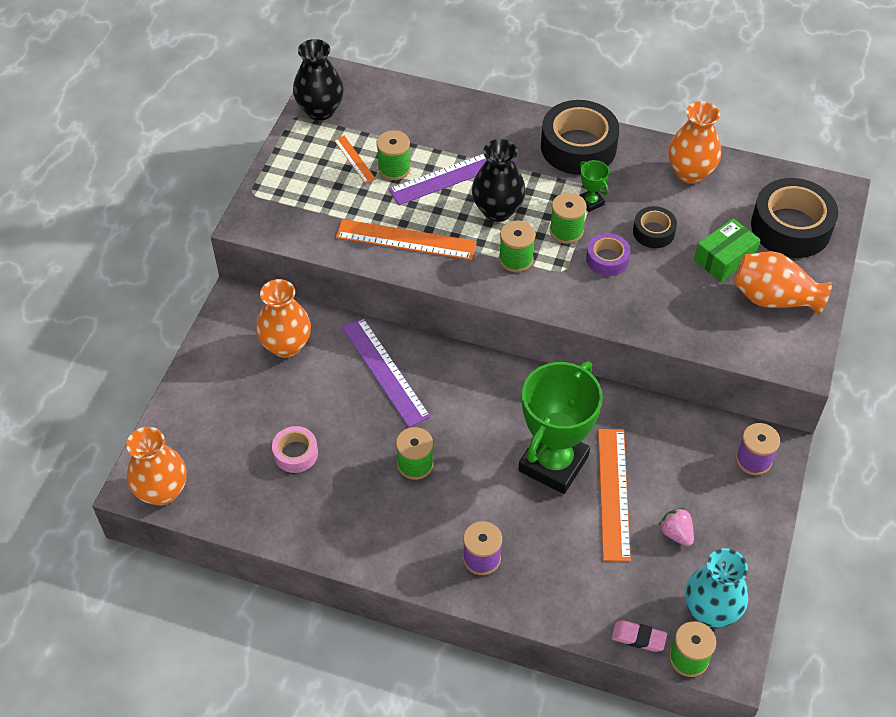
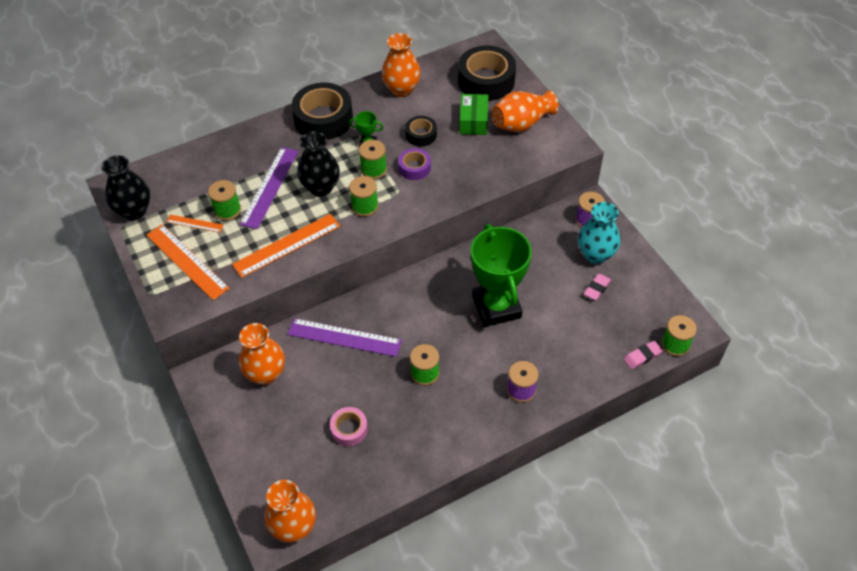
camera: 45 degrees left, 0 degrees up
(613, 493) = (544, 295): orange ruler -> orange ruler (187, 261)
(676, 533) = (597, 288): pink strawberry -> pink eraser
(710, 610) = (657, 311): turquoise vase -> turquoise vase (595, 254)

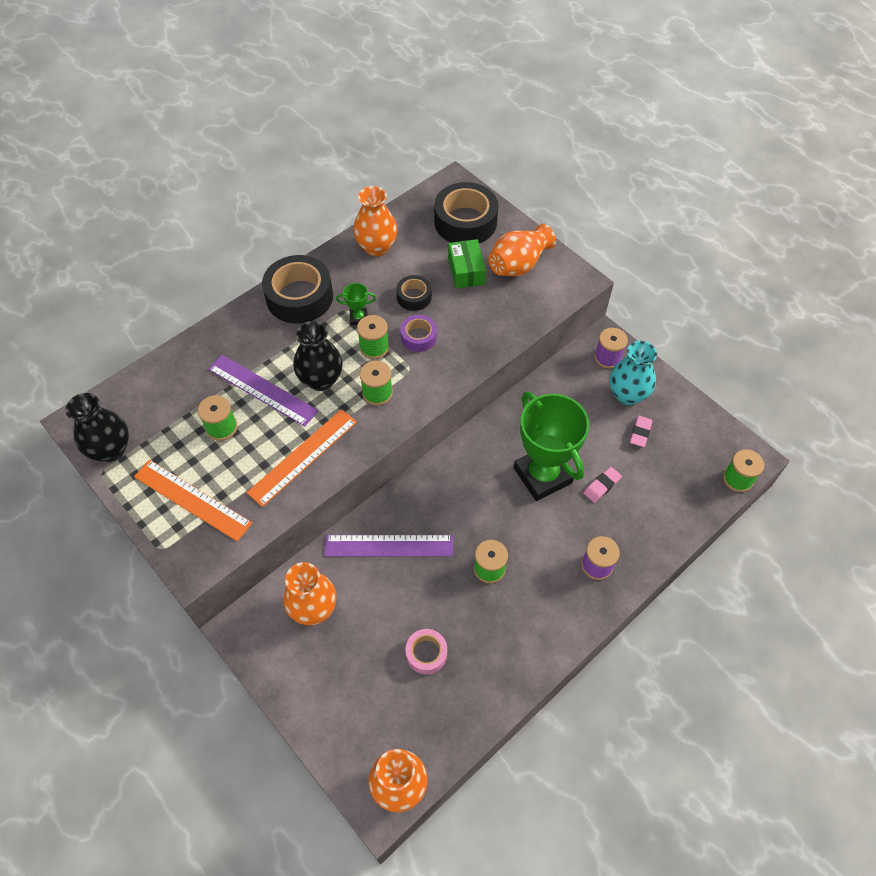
camera: 15 degrees left, 5 degrees up
(195, 223) = (188, 451): orange ruler -> none
(269, 187) = (262, 390): purple ruler -> purple ruler turned 60 degrees counterclockwise
(642, 356) = (709, 500): pink eraser -> pink eraser (602, 486)

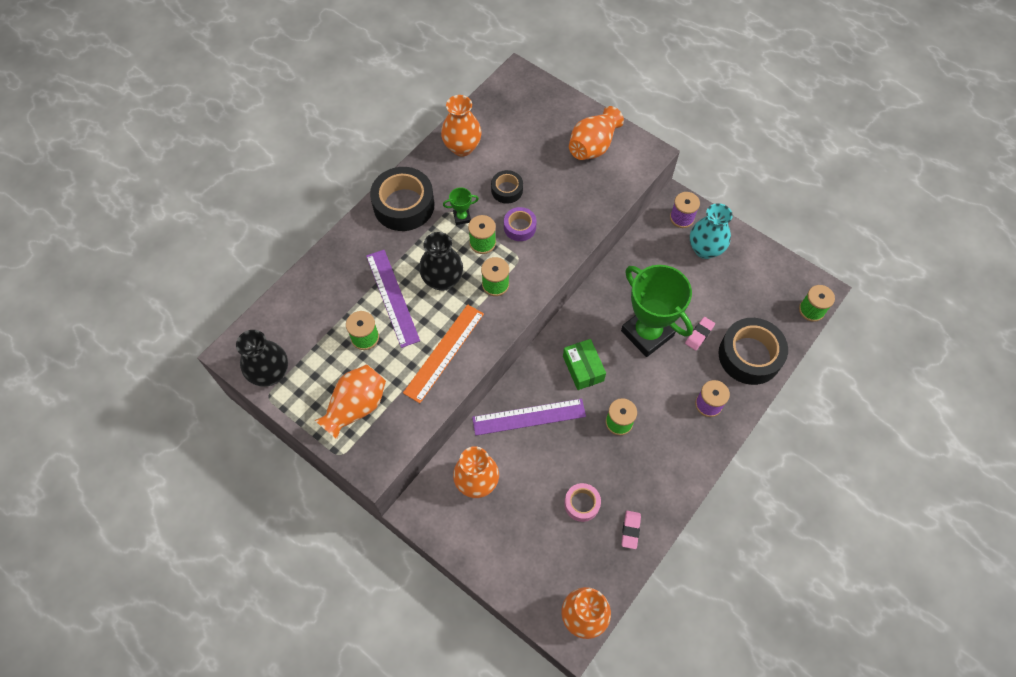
camera: 10 degrees left, 5 degrees up
(192, 499) = (356, 407): orange ruler -> orange vase
(262, 390) = (392, 297): purple ruler -> purple ruler turned 45 degrees clockwise
(465, 222) = (536, 111): black tape -> black tape (749, 355)
(466, 271) = (548, 159): green box -> green box (583, 368)
(640, 433) = (722, 282): pink eraser -> pink eraser (630, 530)

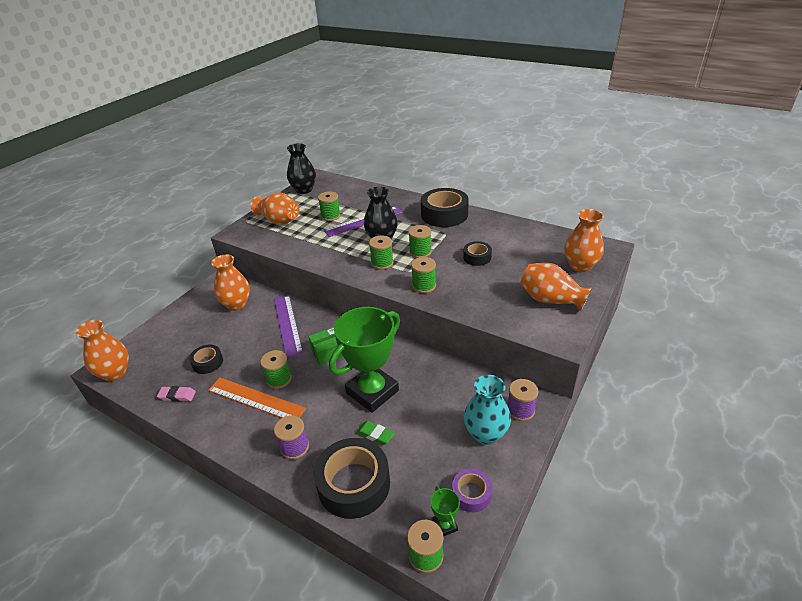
camera: 85 degrees right, 25 degrees down
(444, 352) = (319, 248): orange ruler -> orange ruler (256, 399)
(462, 147) = (511, 231): orange vase -> orange vase (580, 266)
(462, 217) = (441, 240): green trophy -> green trophy (445, 525)
(520, 227) = (441, 268): purple tape -> purple tape (471, 494)
(549, 248) = (424, 286): none -> green spool
(582, 504) = (208, 362): pink tape -> black tape
(699, 335) = (375, 434): pink eraser -> green eraser

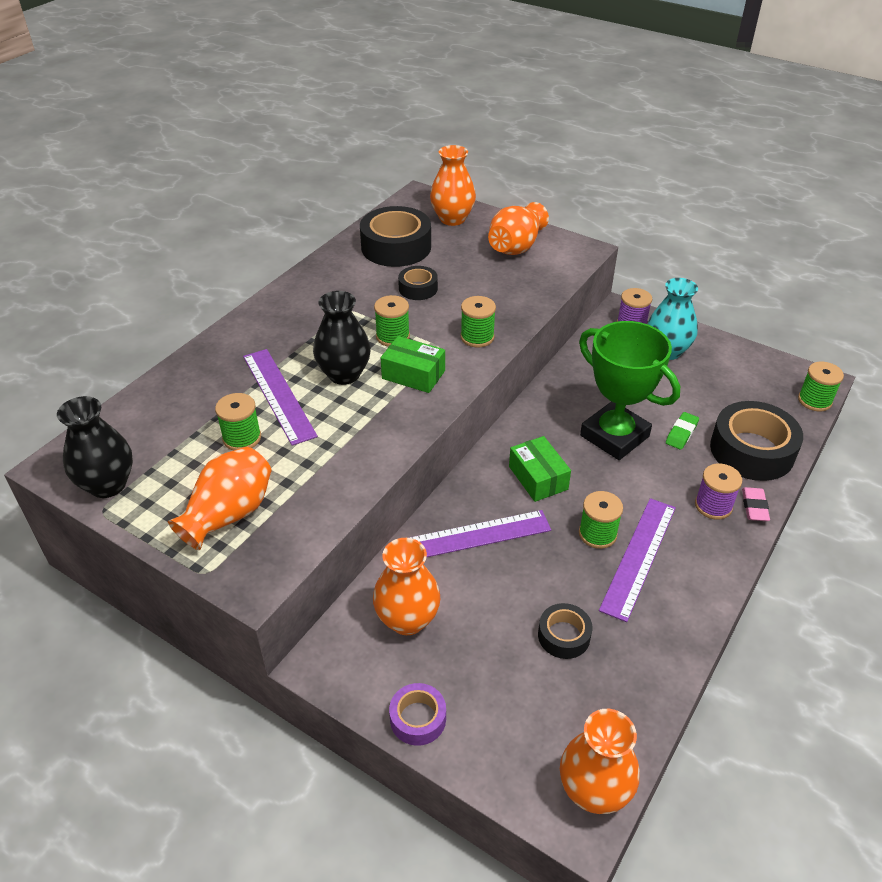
camera: 90 degrees left, 5 degrees up
(177, 396) = (641, 664): pink eraser -> pink eraser (754, 507)
(256, 399) = (639, 557): orange ruler -> purple ruler
(382, 263) = (413, 375): green spool -> green box
(444, 214) = (291, 308): black tape -> black tape (396, 247)
(445, 525) = (780, 387): green trophy -> none
(471, 494) = (741, 367): purple tape -> purple tape (418, 719)

